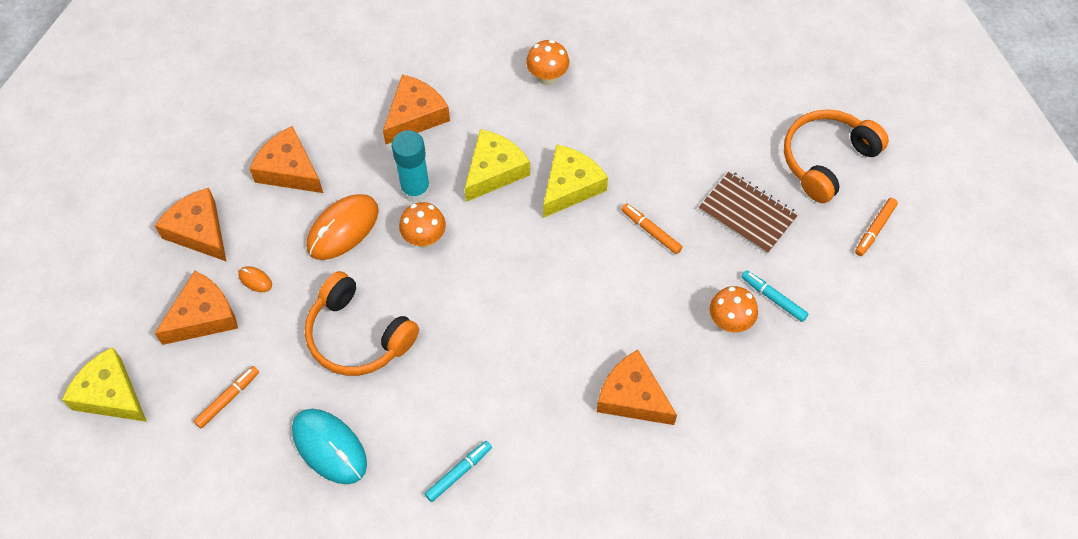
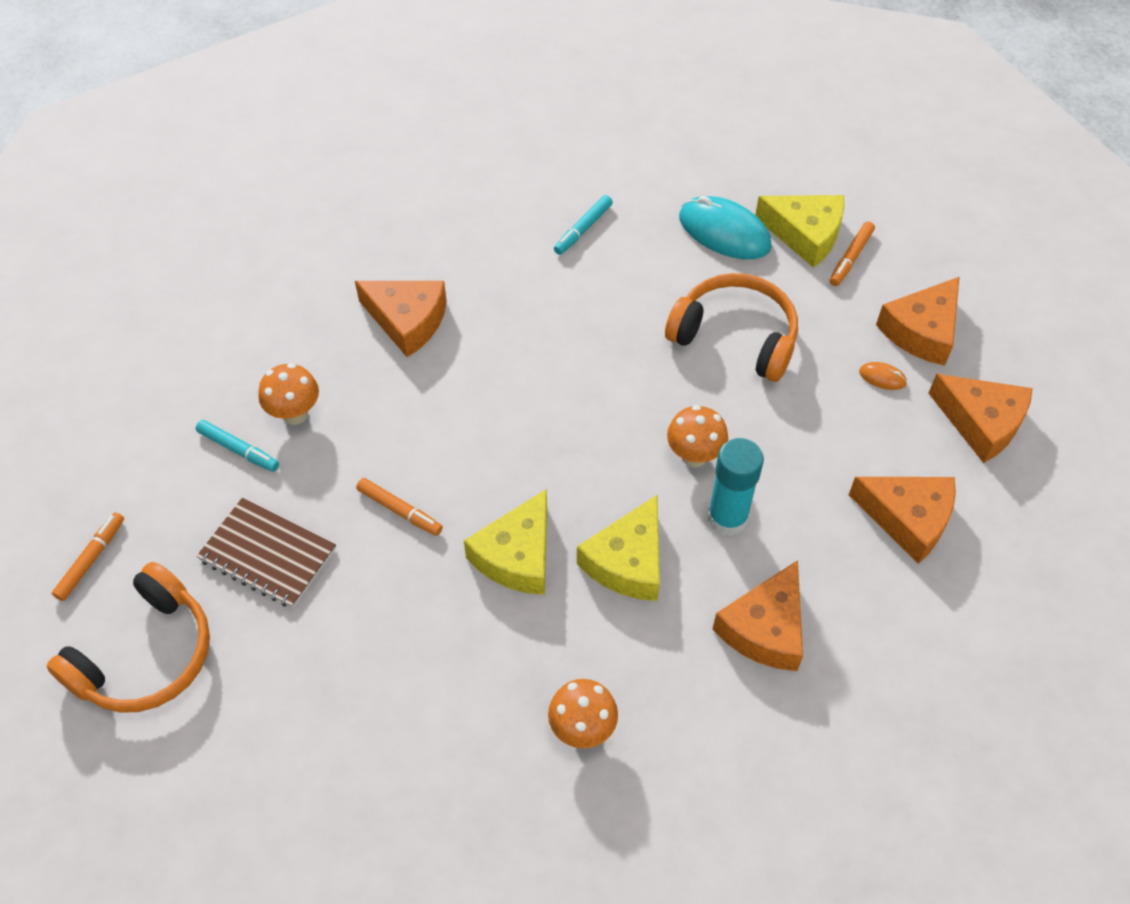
camera: 170 degrees right, 5 degrees down
(111, 394) = (976, 245): yellow cheese -> yellow cheese (805, 234)
(343, 229) = (803, 453): orange mouse -> none

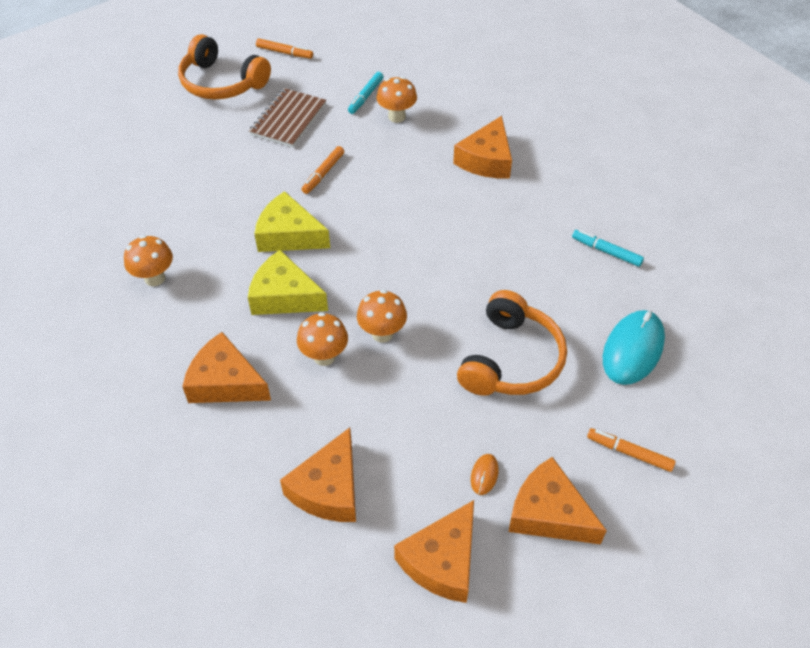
camera: 85 degrees right, 5 degrees down
(727, 518) = (324, 356): turquoise glue stick -> orange mushroom
(805, 234) = (649, 414): yellow cheese -> none

